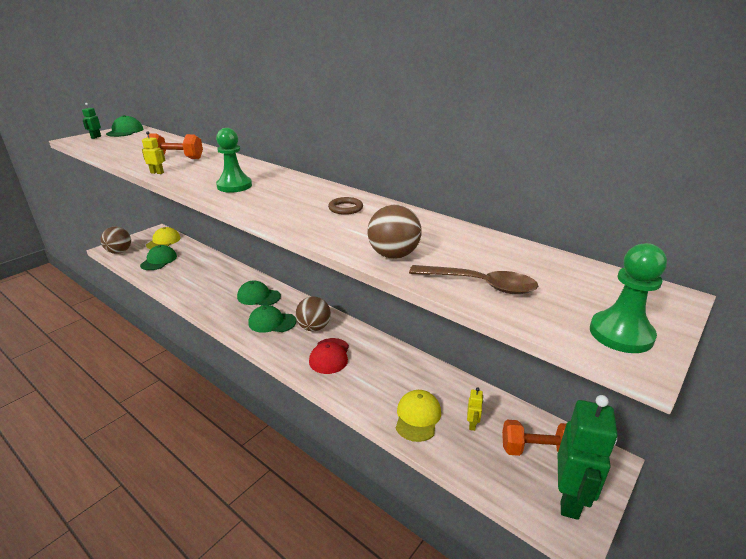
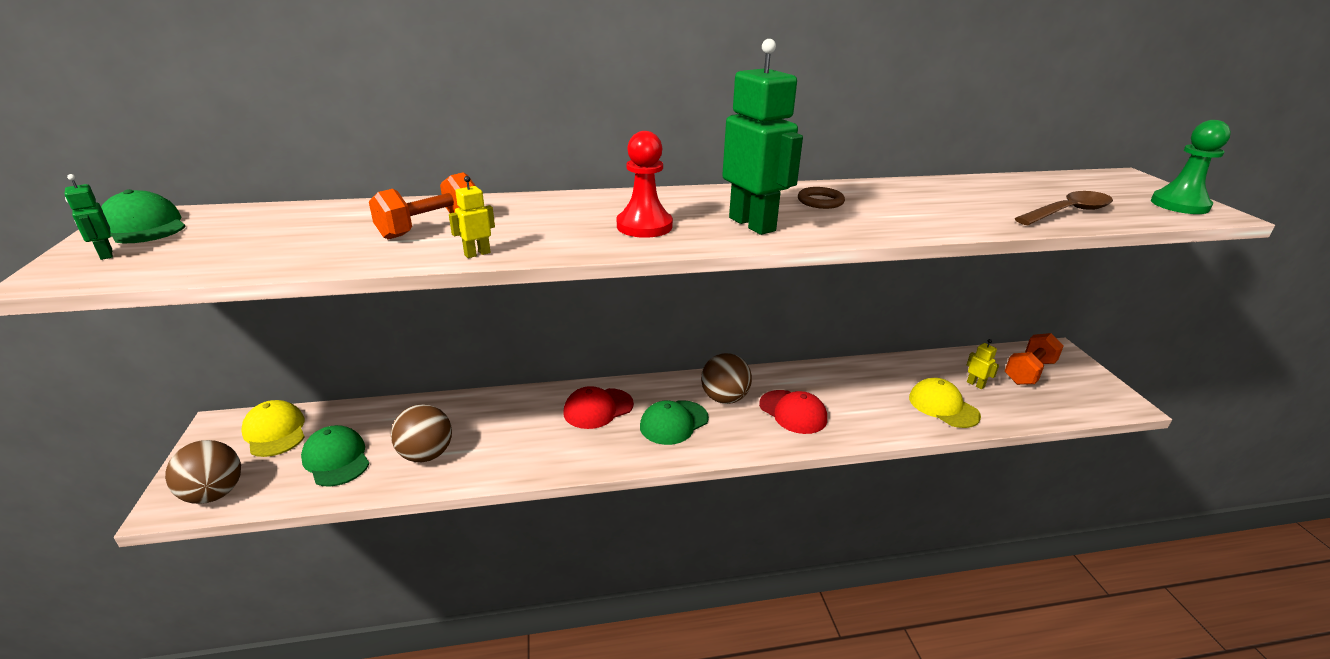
camera: 50 degrees left, 0 degrees up
(234, 186) = (644, 226): green pawn -> red pawn
(258, 296) = (598, 408): green cap -> red cap
(393, 255) = (974, 219): brown ball -> brown ball (426, 454)
(569, 499) = (1091, 387): green robot -> green robot (752, 224)

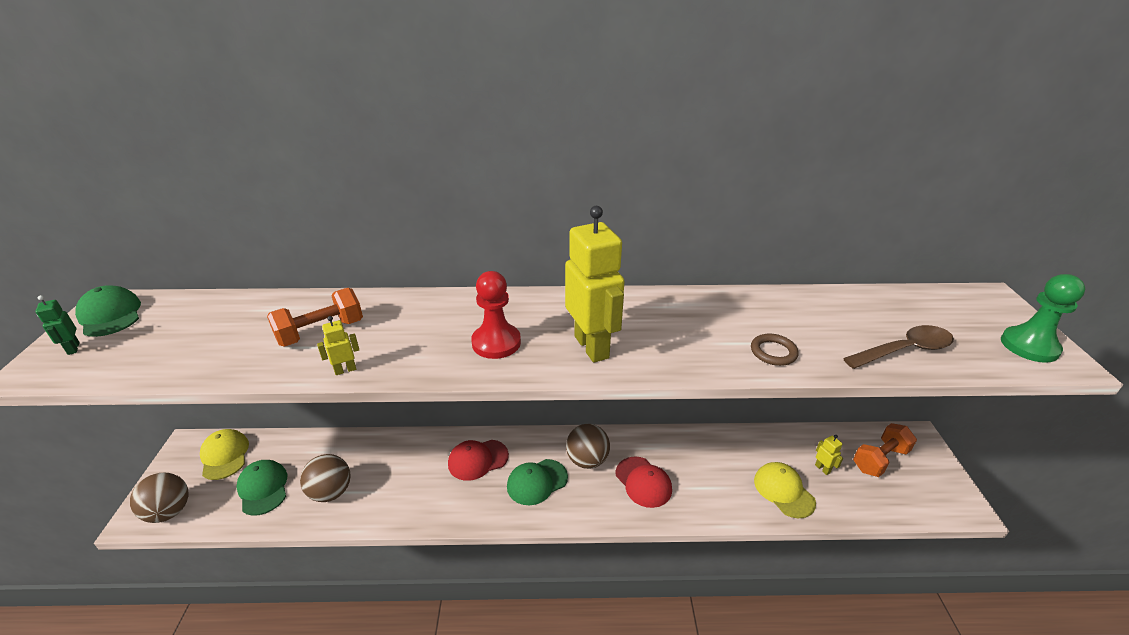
camera: 10 degrees right, 5 degrees up
(752, 224) = (592, 347): green robot -> yellow robot
(820, 201) = (667, 318): brown ring -> brown ring (773, 352)

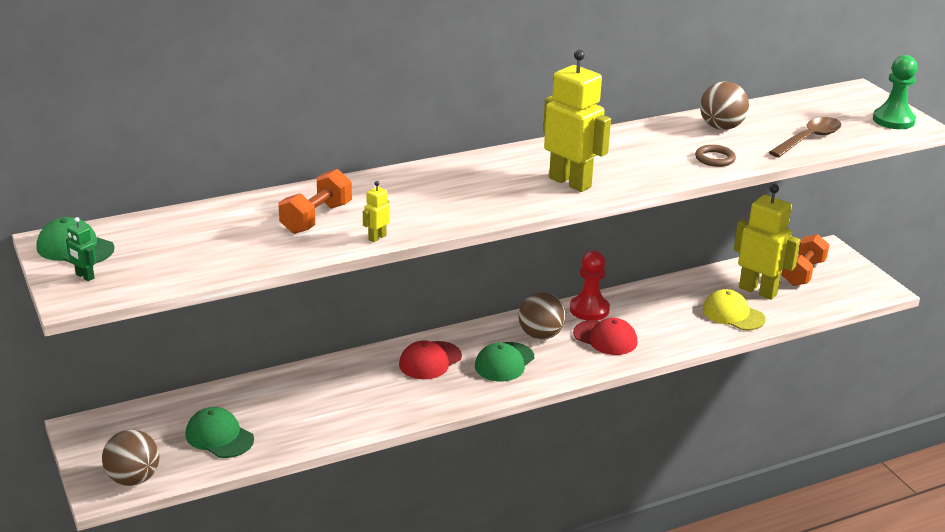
camera: 25 degrees left, 5 degrees down
(225, 456) = (140, 425): yellow cap -> none
(331, 492) = (298, 421): brown ball -> brown ball (721, 127)
(496, 343) = (487, 195): red pawn -> red pawn (589, 309)
(822, 468) = (758, 291): yellow robot -> yellow robot, size x2.41

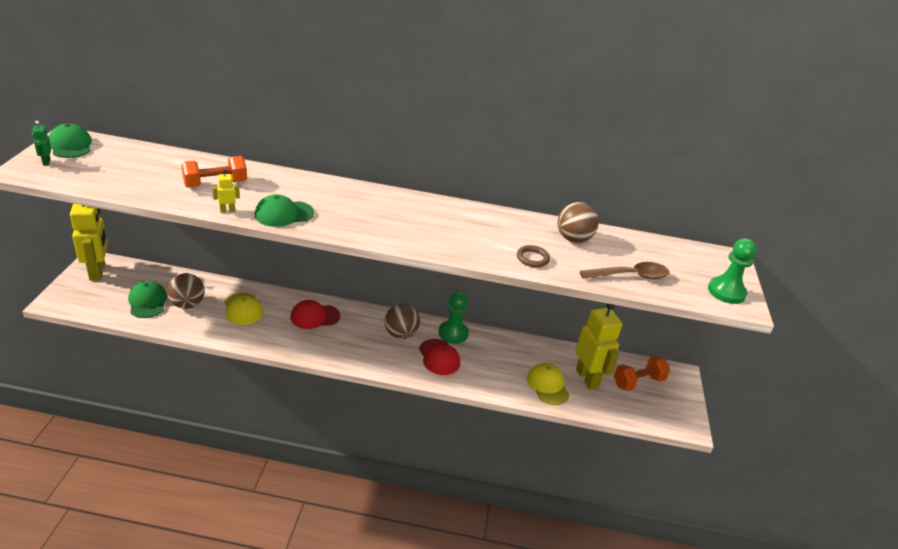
camera: 30 degrees right, 5 degrees up
(133, 479) = (77, 302): brown ball -> brown ball (187, 304)
(341, 391) = (243, 309): none -> yellow cap
(504, 362) = (356, 340): green cap -> green cap (284, 214)
(570, 182) = (403, 230): yellow robot -> yellow robot (98, 272)
(589, 309) = (453, 333): red pawn -> green pawn

